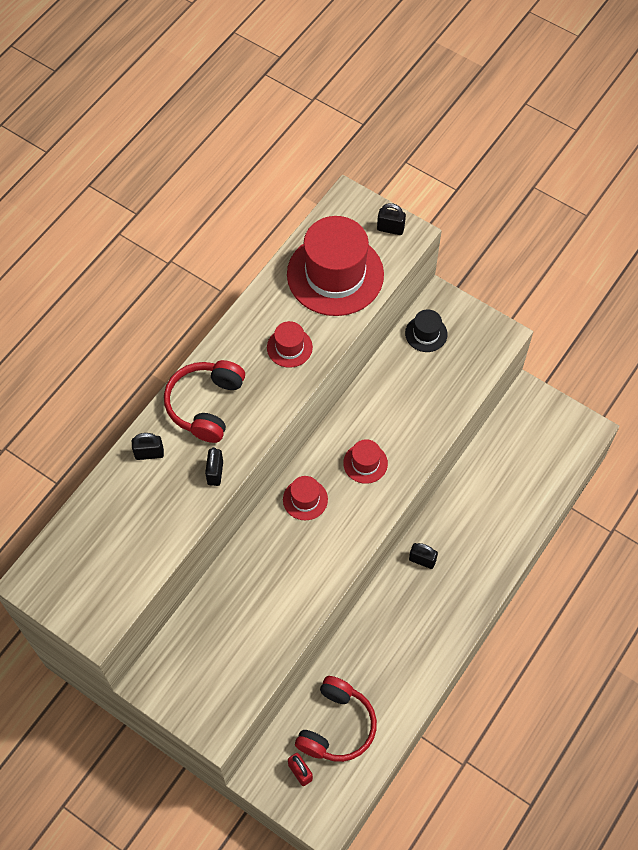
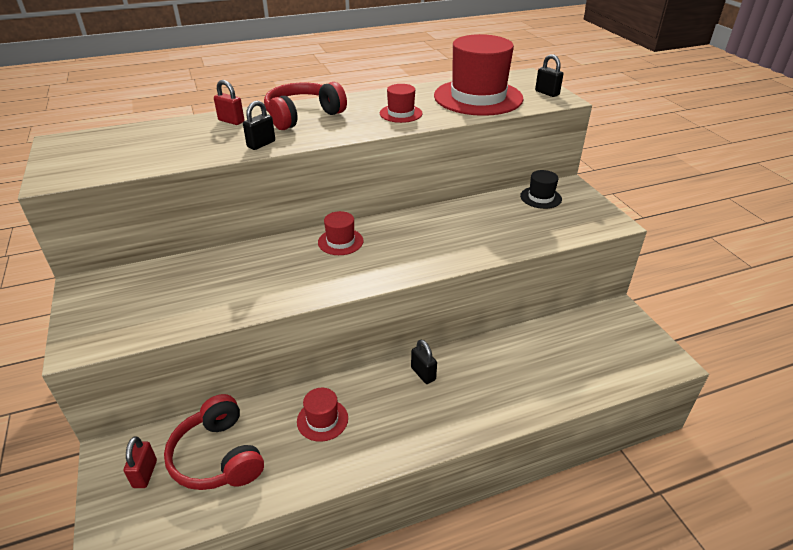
camera: 35 degrees right, 25 degrees down
(149, 453) = (231, 121): black padlock -> red padlock
(337, 726) = (218, 457): red headphones -> red headphones turned 90 degrees clockwise
(365, 463) = (414, 243): red hat -> red hat (322, 420)

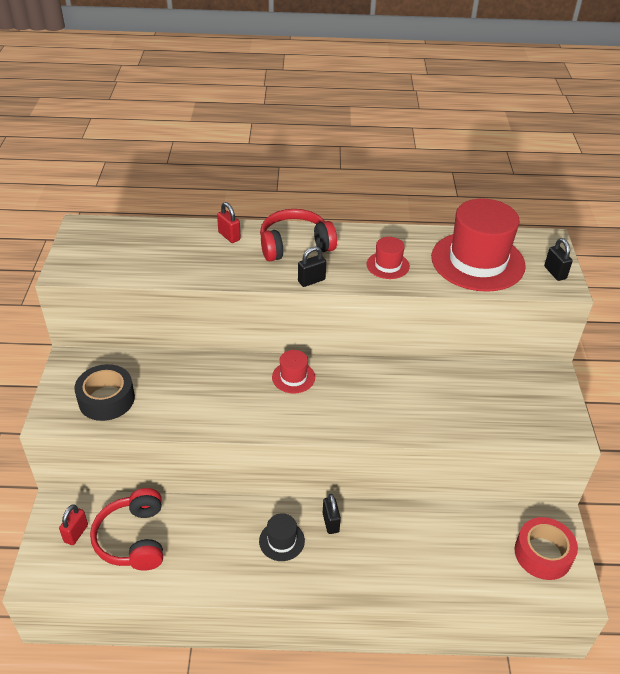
camera: 20 degrees right, 5 degrees up
(142, 310) = (106, 399): none -> black tape
(261, 144) = (242, 274): black padlock -> black padlock (311, 281)
(322, 420) = (226, 536): red hat -> none
(540, 197) = (513, 381): black hat -> black hat (281, 541)
(624, 340) = (543, 554): none -> red tape

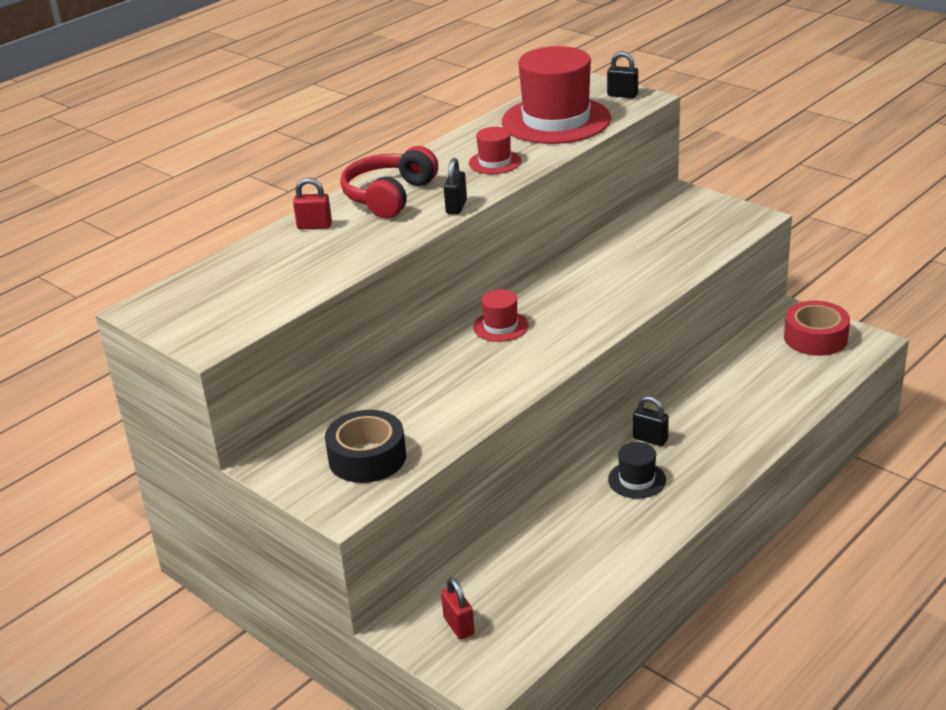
camera: 45 degrees left, 10 degrees down
(133, 539) = (517, 583): red headphones -> none

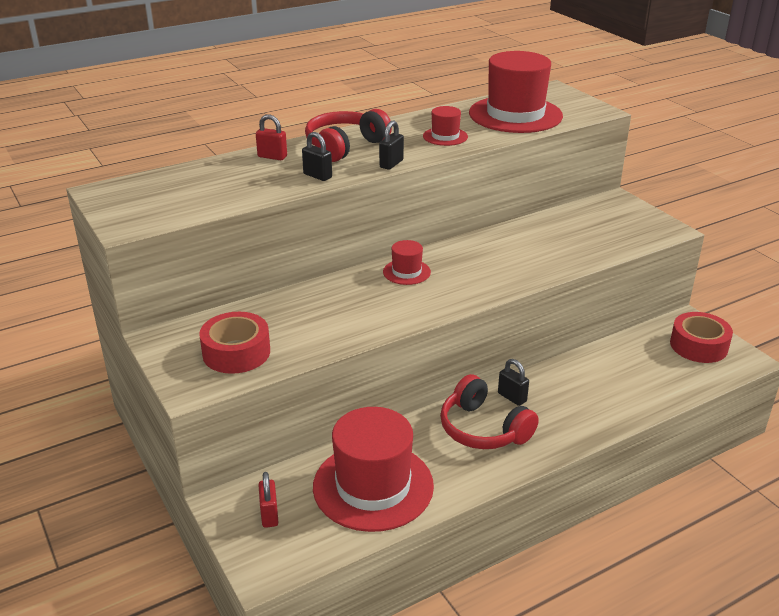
camera: 15 degrees right, 0 degrees up
(367, 458) = (236, 352): black tape -> red tape
(552, 567) = (373, 486): none -> red hat
(622, 95) = (582, 105): black padlock -> black padlock (317, 176)
(637, 480) = (483, 429): black hat -> red headphones

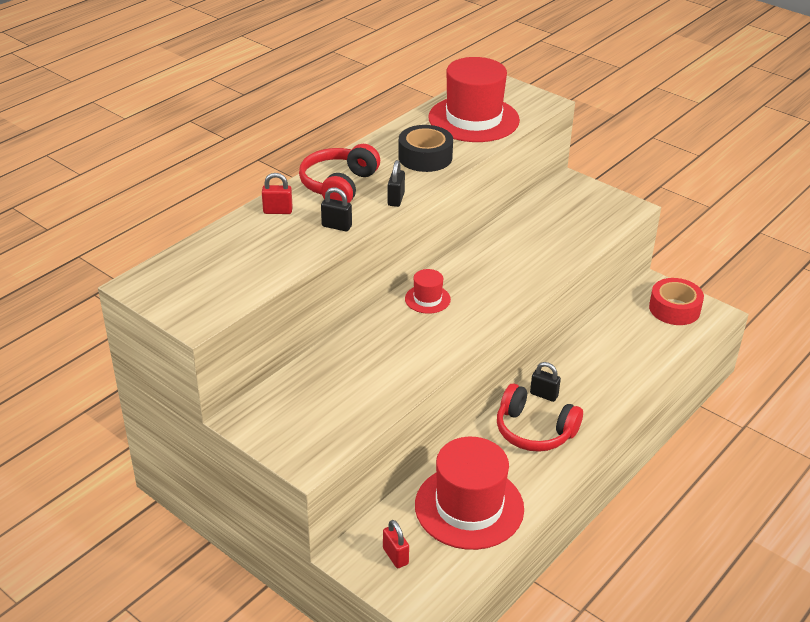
camera: 20 degrees left, 5 degrees up
(236, 352) = (324, 416): red tape -> none
(445, 136) = (425, 157): red hat -> black tape

